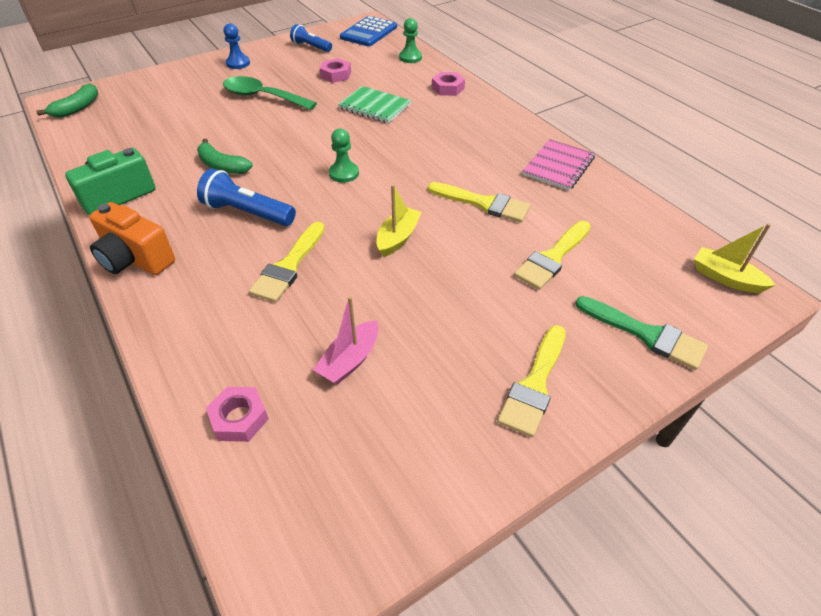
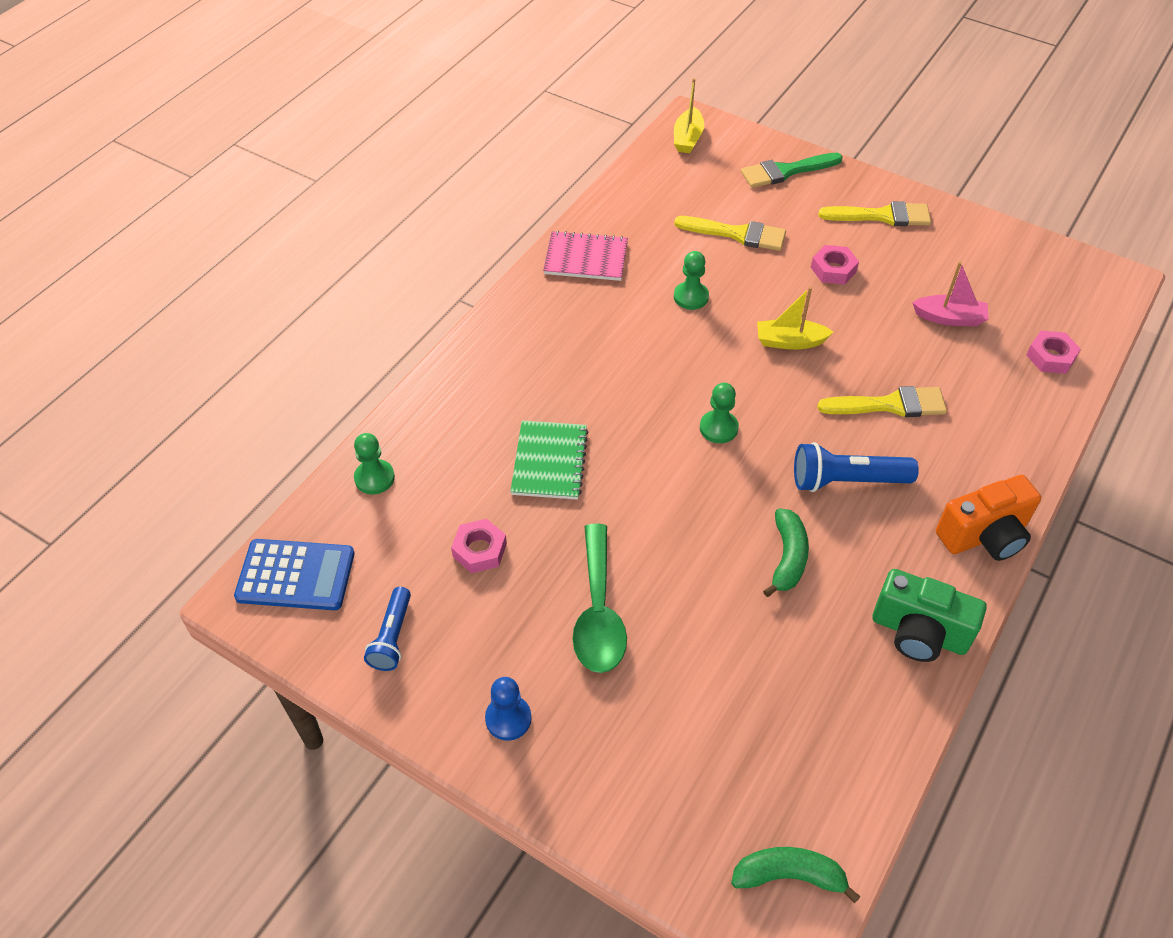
camera: 115 degrees left, 5 degrees up
(135, 259) = (984, 536): orange camera -> orange camera turned 60 degrees clockwise
(247, 213) = (846, 480): blue flashlight -> blue flashlight turned 90 degrees clockwise
(447, 88) = (455, 401): pink nut -> pink nut (833, 269)
(483, 203) = (691, 297): yellow brush -> green pawn
(645, 334) = (786, 171): green brush -> green brush turned 120 degrees counterclockwise

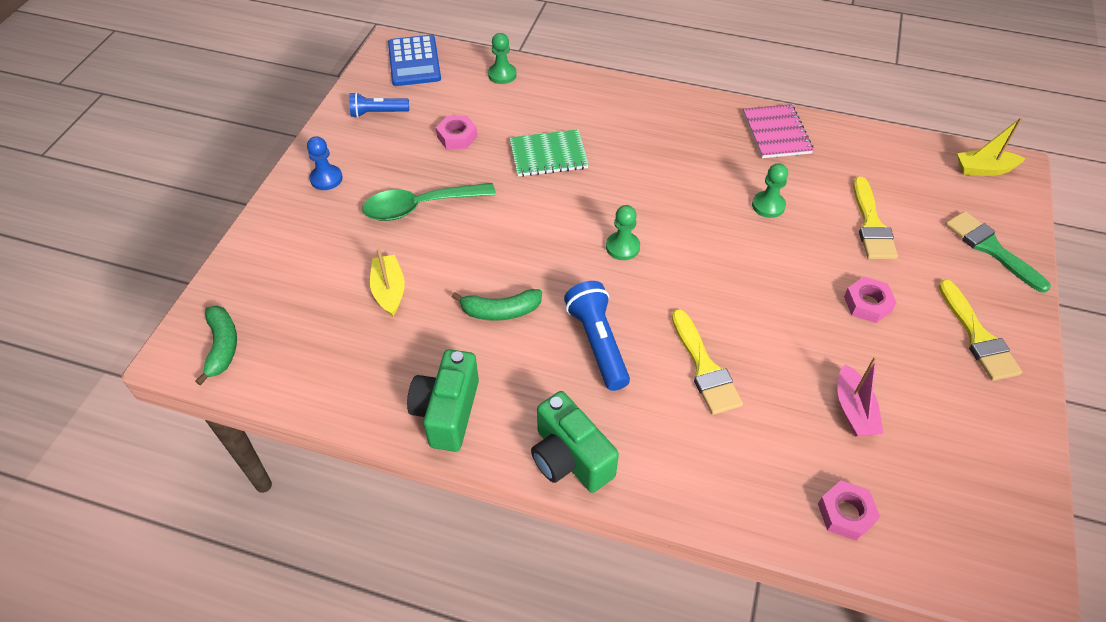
camera: 75 degrees right, 0 degrees up
(789, 341) = (749, 282): yellow boat -> yellow boat (389, 291)
(984, 536) = (569, 458): orange camera -> green camera

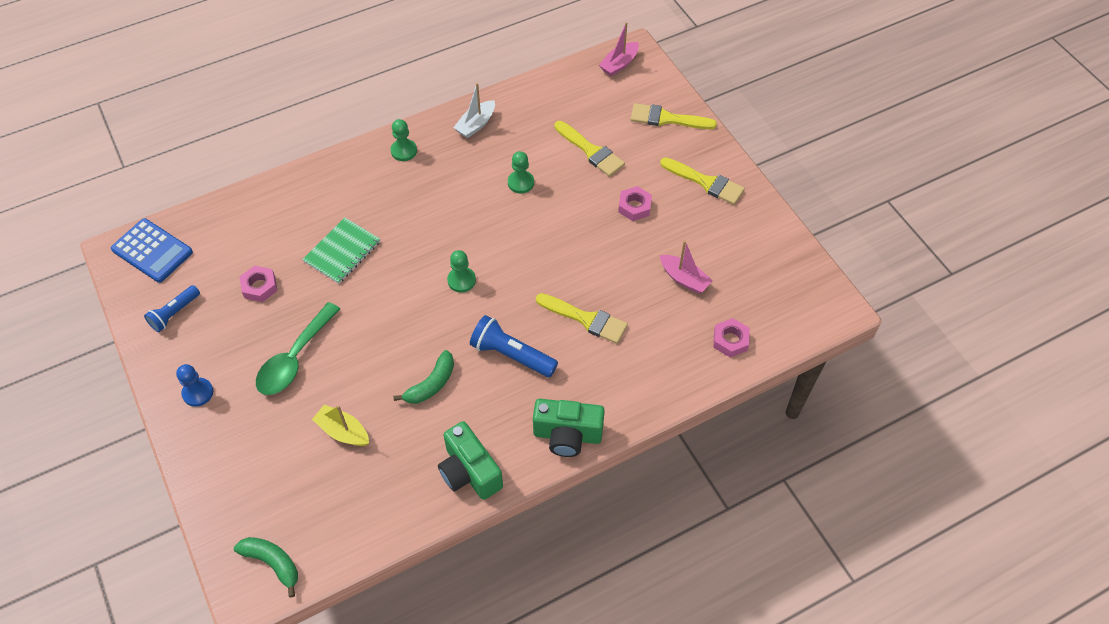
camera: 45 degrees left, 5 degrees up
(502, 75) = (237, 213): green pawn -> green pawn (404, 151)
(776, 133) = (476, 124): pink notebook -> white boat
(984, 169) = (619, 64): yellow boat -> pink boat
(991, 249) = (667, 119): green brush -> yellow brush

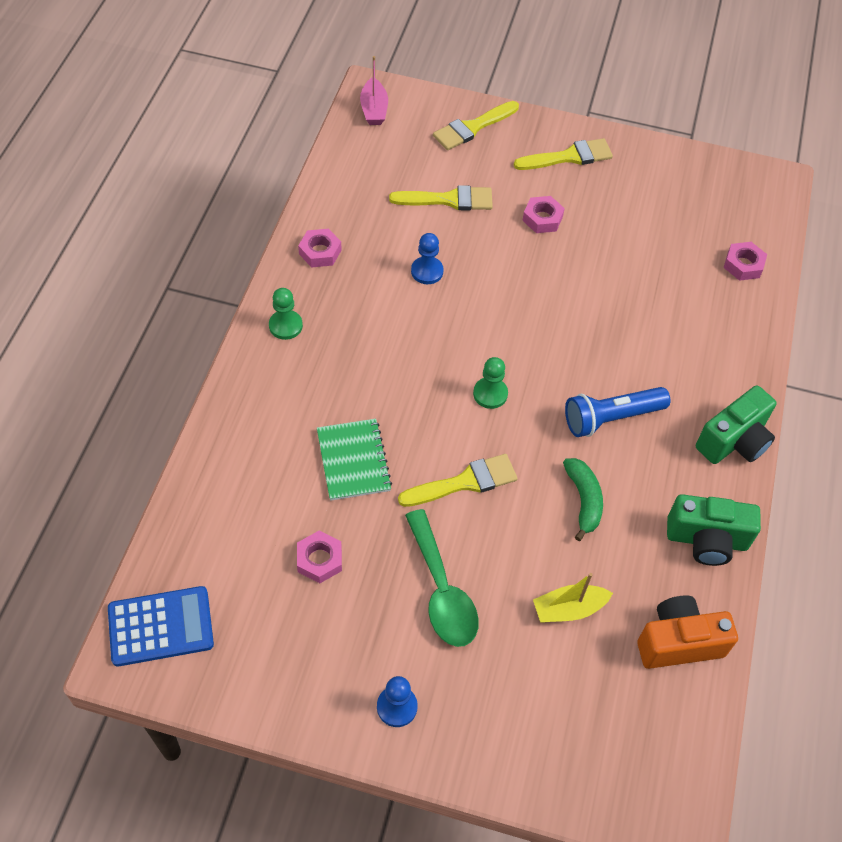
camera: 50 degrees left, 0 degrees up
(174, 313) = (270, 661): blue flashlight -> none
(272, 563) = (665, 774): green banana -> none
(375, 507) = (678, 642): none -> orange camera
(476, 124) = (320, 252): white boat -> pink nut
(521, 183) = (427, 271): green pawn -> blue pawn
(586, 319) = (626, 339): yellow brush -> yellow brush (464, 482)
(684, 279) = (652, 245): pink boat -> none

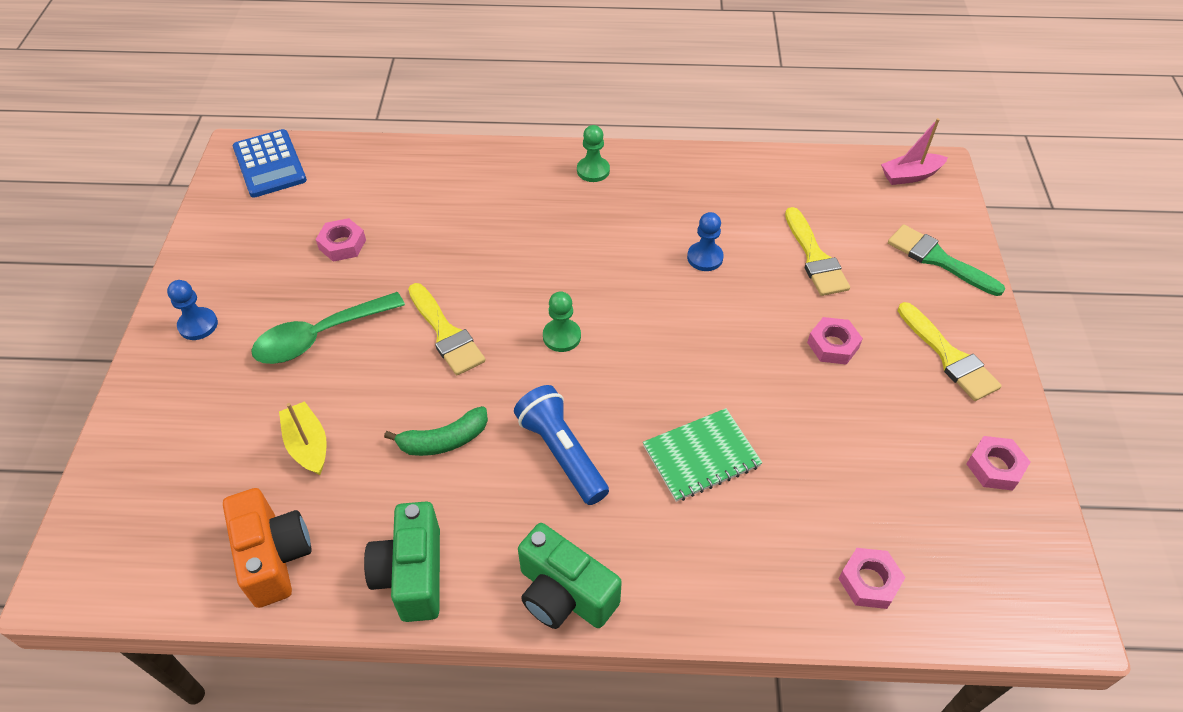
camera: 80 degrees right, 5 degrees down
(320, 252) = (693, 175): pink nut -> pink nut (995, 467)
(353, 461) = (452, 246): green notebook -> green notebook (701, 456)
(472, 127) = (938, 259): yellow brush -> green brush

